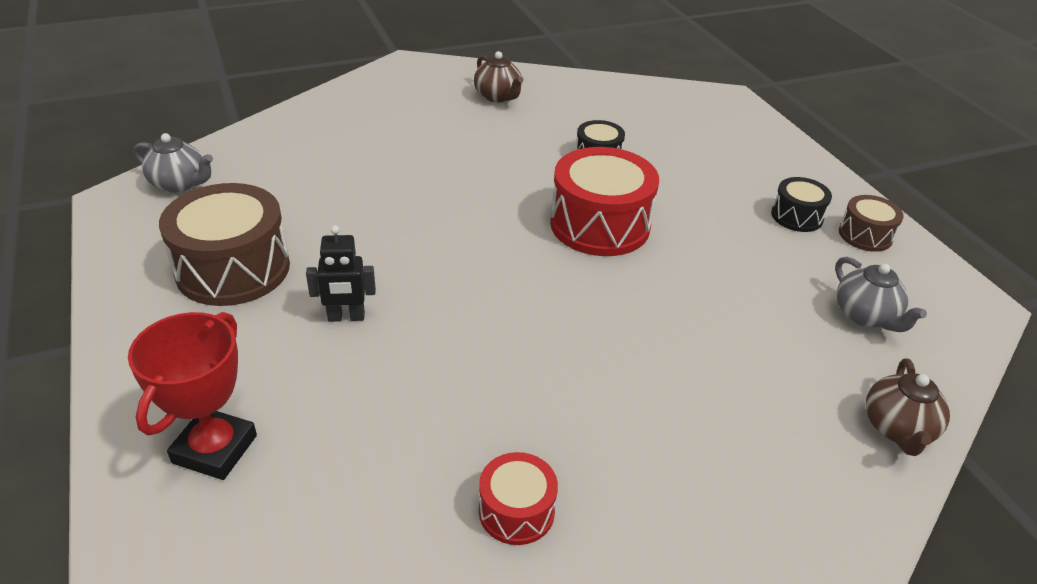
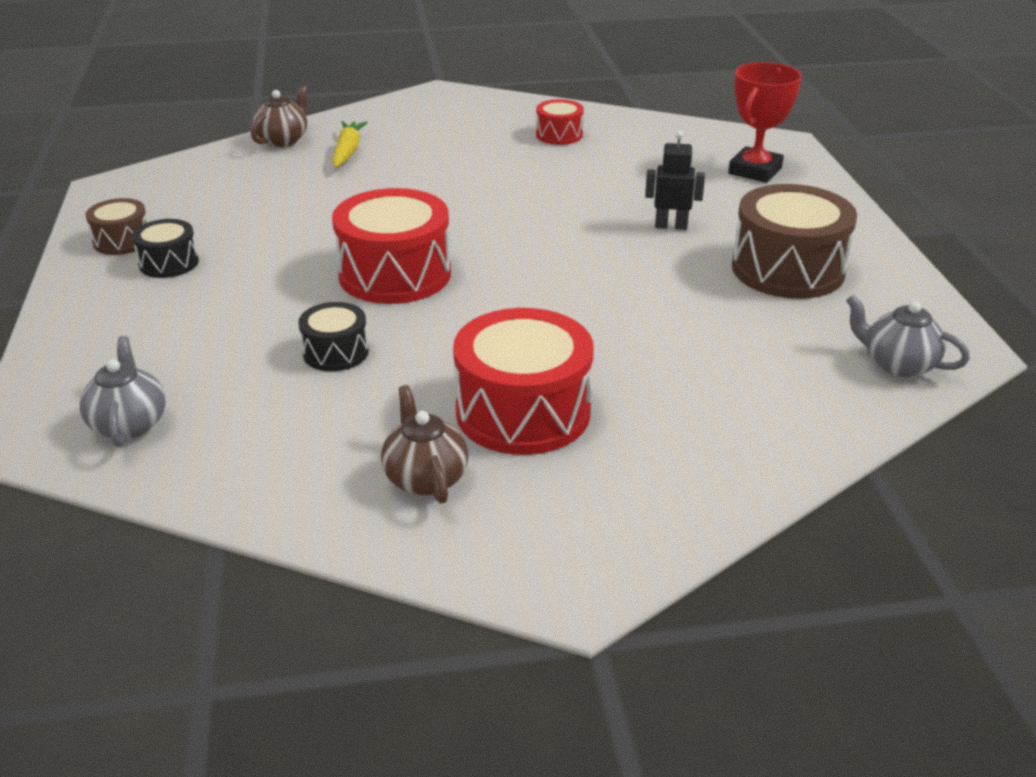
camera: 165 degrees left, 5 degrees down
(454, 131) = (523, 412): none -> red drum
(790, 414) = (348, 151): none -> yellow carrot
(865, 316) = (218, 189): grey teapot -> grey teapot (129, 424)

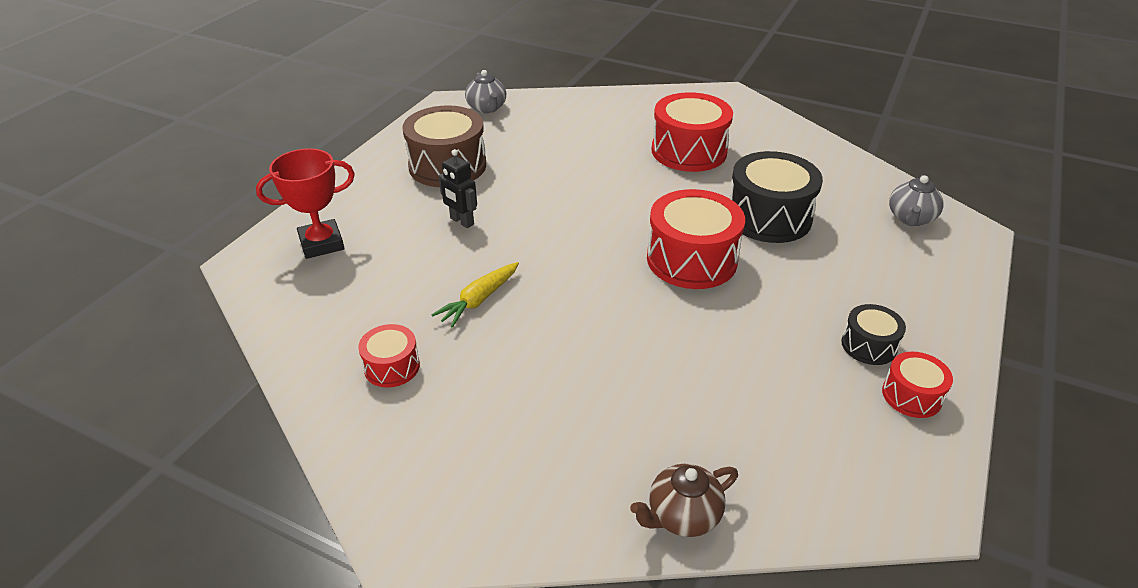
camera: 145 degrees left, 5 degrees up
(122, 241) = (911, 396): brown drum -> red drum
(336, 352) = (768, 217): black drum -> black drum, size x1.91
(348, 151) = (622, 447): yellow carrot -> yellow carrot (479, 300)
(425, 478) = (759, 142): brown teapot -> none

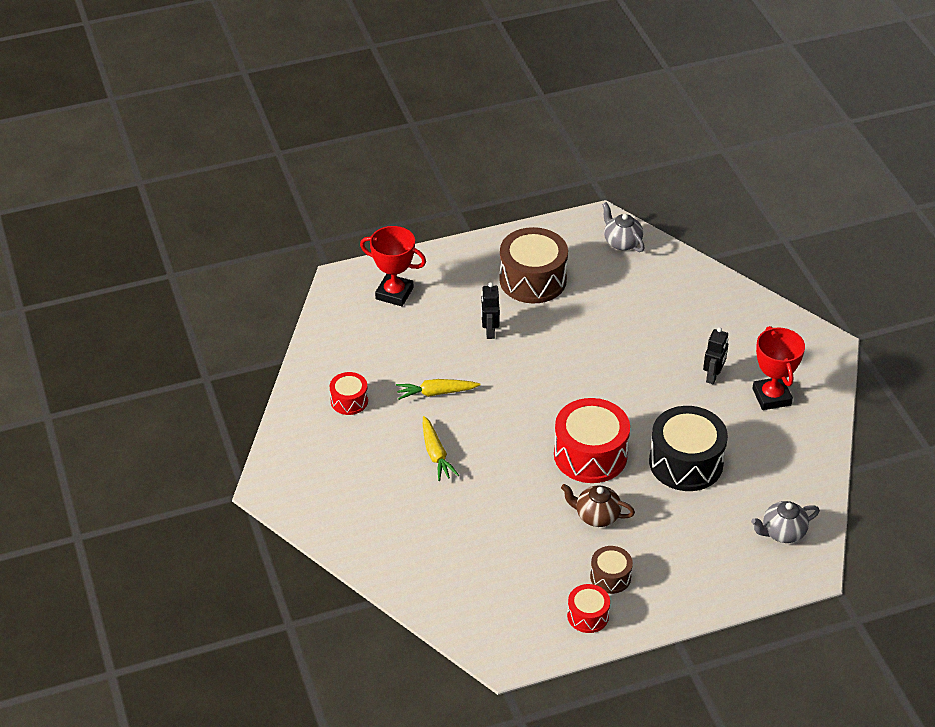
camera: 45 degrees right, 5 degrees up
(487, 108) = (622, 242): grey teapot -> grey teapot turned 120 degrees clockwise
(556, 354) = (436, 454): none -> yellow carrot
(682, 516) = (391, 572): brown teapot -> brown teapot (596, 516)
(689, 151) = (713, 376): red drum -> black robot
(748, 141) = (771, 397): none -> red trophy
(868, 345) = (610, 577): black drum -> brown drum

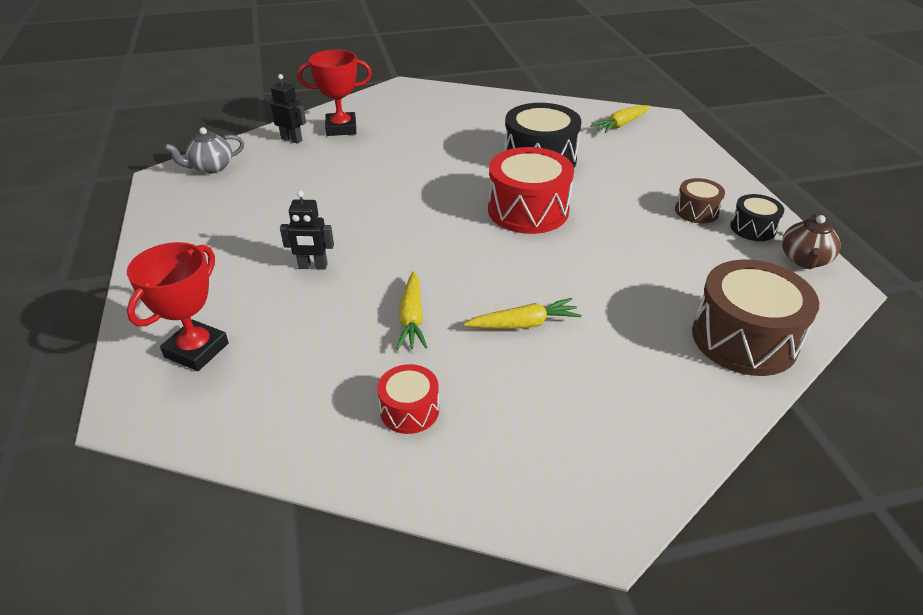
camera: 85 degrees left, 5 degrees down
(532, 280) = (237, 228): brown drum -> brown drum (744, 339)
(588, 615) = (753, 228): red drum -> black drum
(596, 516) = (615, 213): brown teapot -> brown teapot (804, 260)
(713, 376) = (428, 137): black robot -> black robot (292, 139)
(771, 397) = (460, 114): red trophy -> red trophy (341, 128)
(782, 532) = (621, 124): grey teapot -> yellow carrot

